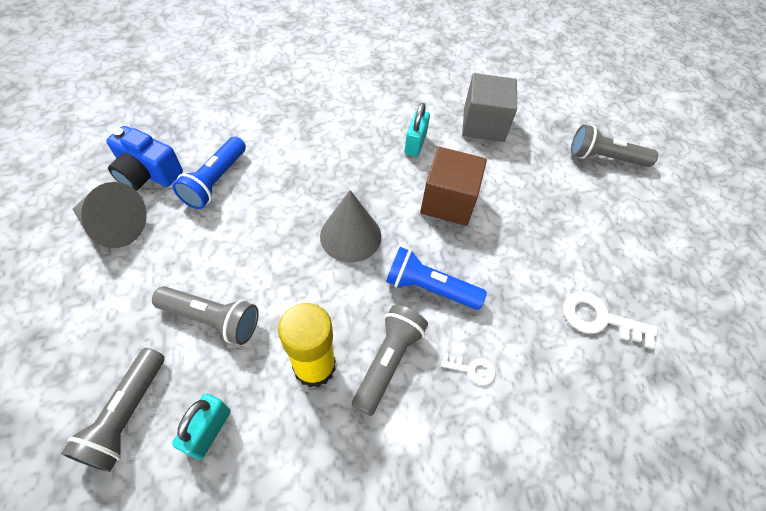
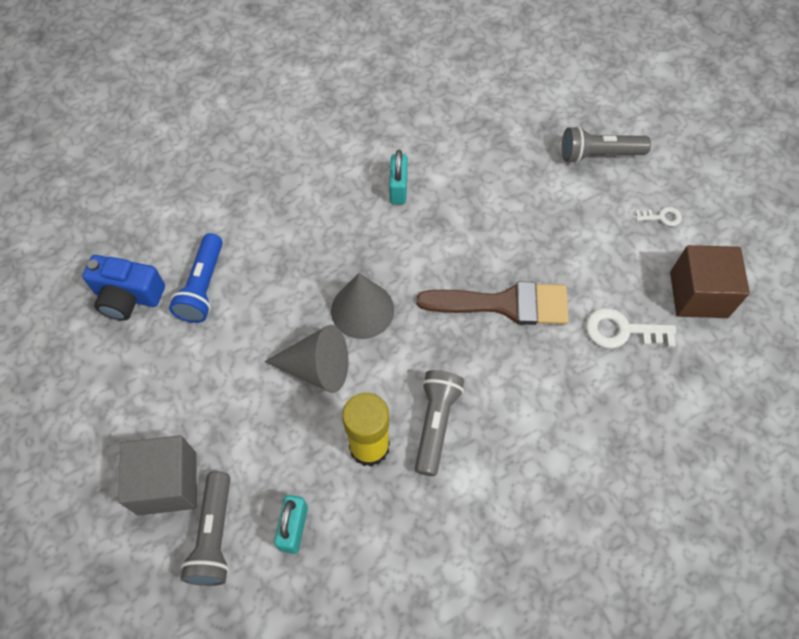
camera: 10 degrees left, 5 degrees up
(114, 226) = (119, 363): grey cone -> grey cone (317, 368)
(213, 319) = (257, 429): grey flashlight -> none
(429, 288) = (455, 343): blue flashlight -> none
(448, 201) = (450, 247): brown cube -> brown cube (698, 294)
(472, 369) = (514, 410): white key -> white key (662, 217)
(483, 124) = (464, 146): grey cube -> grey cube (167, 483)
(487, 264) = (504, 304): none -> brown brush

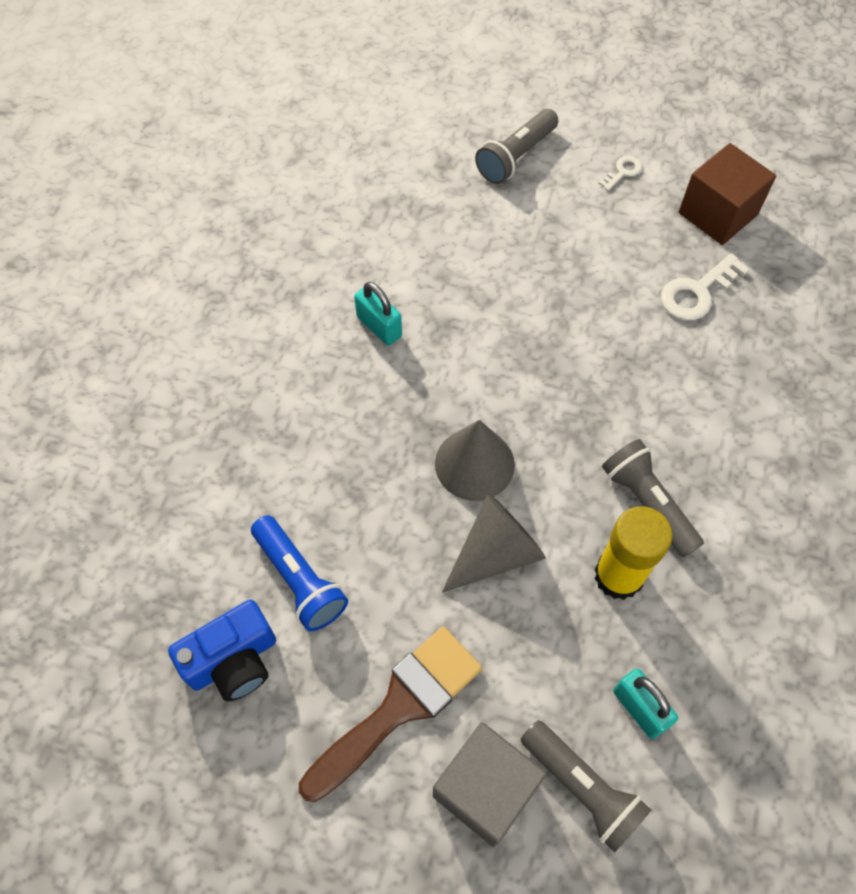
camera: 45 degrees left, 0 degrees up
(504, 304) = (586, 351): brown brush -> brown brush (399, 707)

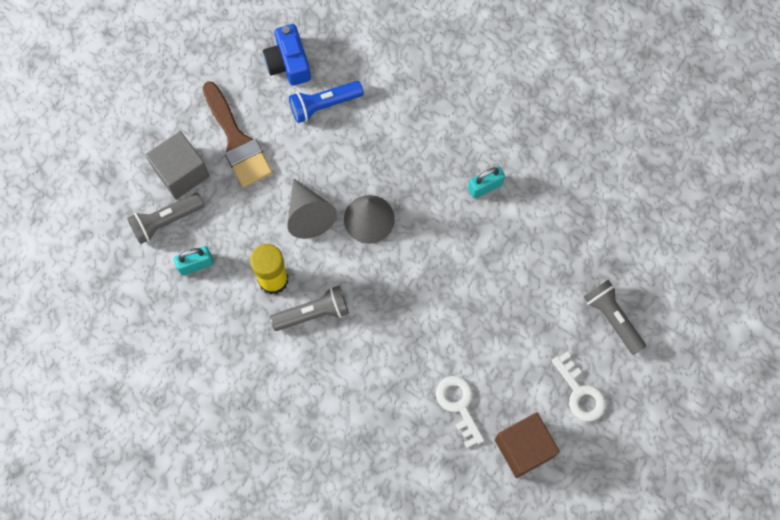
camera: 105 degrees right, 10 degrees up
(623, 172) = (580, 392): white key -> white key, size x1.80

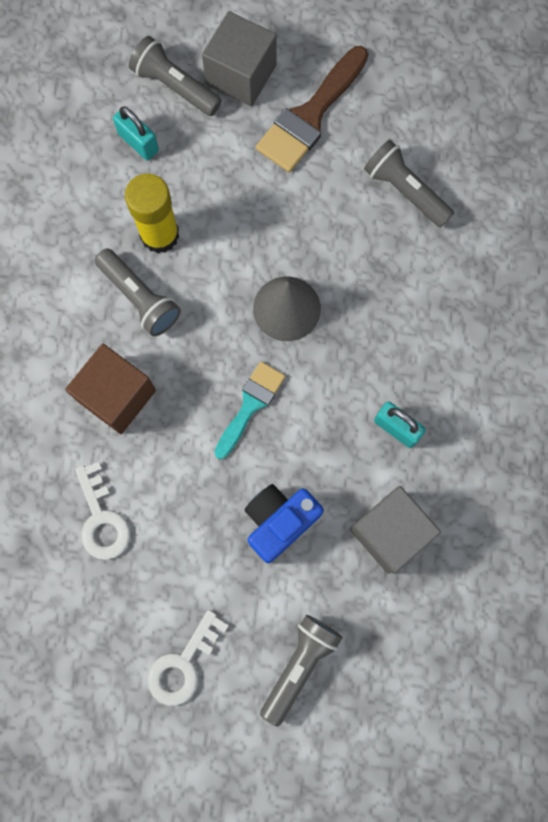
camera: 65 degrees right, 5 degrees up
(288, 63) = (437, 126): blue camera -> blue camera (279, 521)
(308, 215) = (258, 237): grey cone -> none
(324, 105) = (405, 191): blue flashlight -> grey flashlight
(425, 272) = (250, 405): none -> turquoise brush
(458, 405) = (102, 519): white key -> white key turned 120 degrees clockwise
(524, 448) = (82, 623): brown cube -> brown cube (117, 396)
(551, 223) = (390, 532): none -> grey cube

